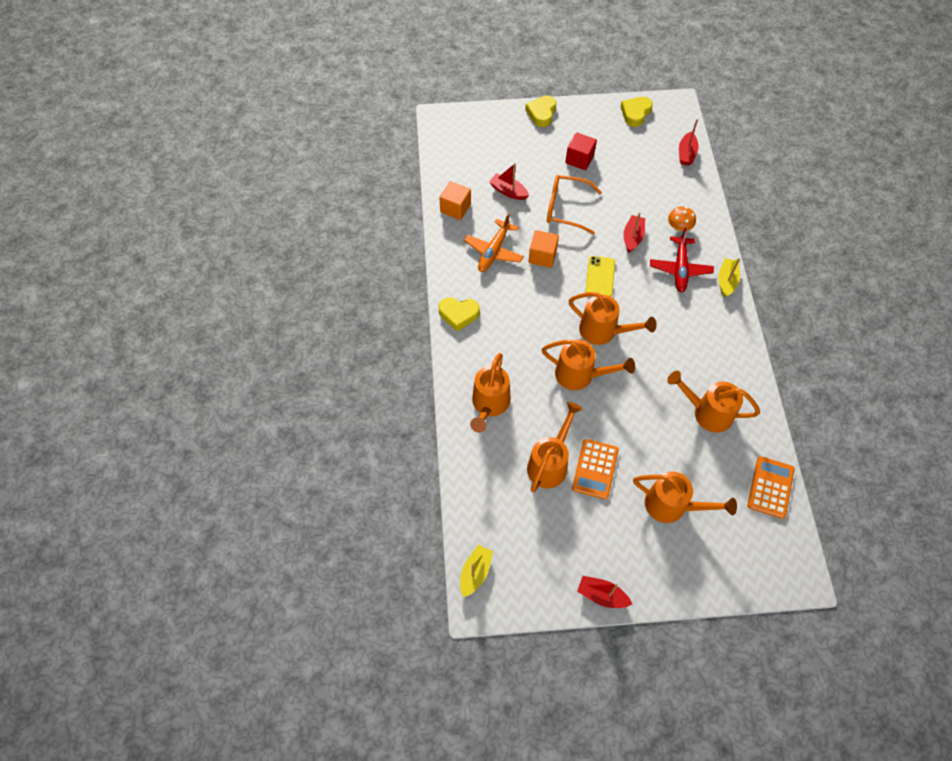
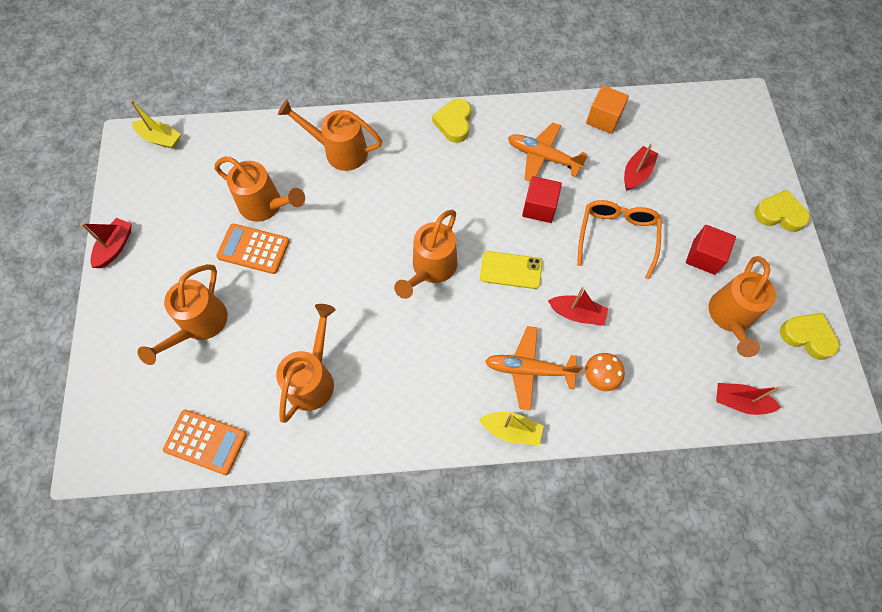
camera: 90 degrees right, 5 degrees up
(542, 256) = (539, 207): orange cube -> red cube
(580, 375) = (371, 240): orange watering can -> orange watering can (730, 317)
(680, 269) = (529, 369): red plane -> orange plane

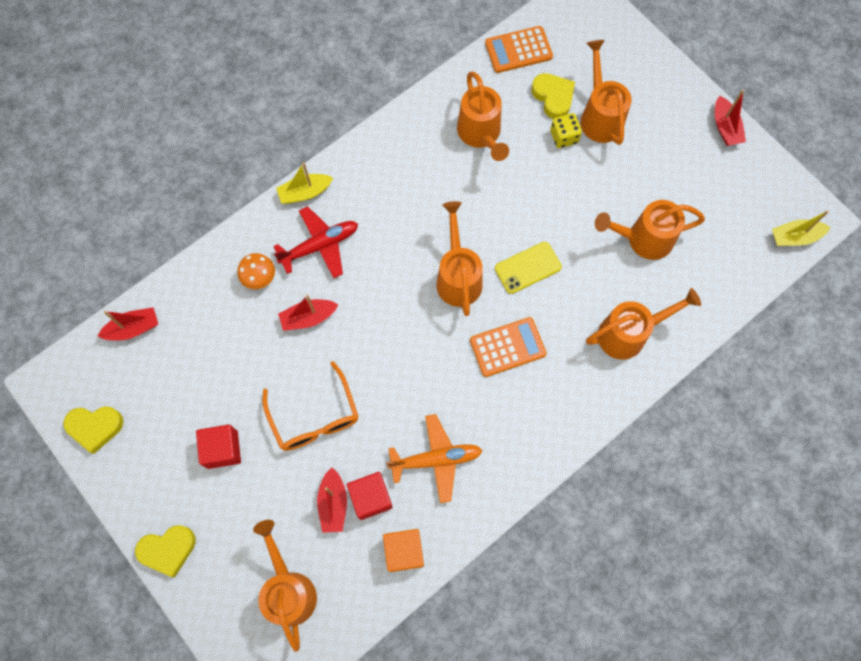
camera: 145 degrees right, 5 degrees up
(246, 327) = (564, 137): none -> yellow dice
(253, 249) = (617, 197): orange calculator -> orange calculator (507, 347)
(454, 123) = (549, 439): yellow heart -> yellow heart (553, 97)
(511, 270) = (389, 320): yellow phone -> yellow phone (528, 268)
(529, 369) = (320, 246): orange plane -> red plane
(539, 207) = (404, 400): red cube -> red cube (371, 498)
(730, 317) = (172, 401): orange watering can -> orange watering can (289, 589)

